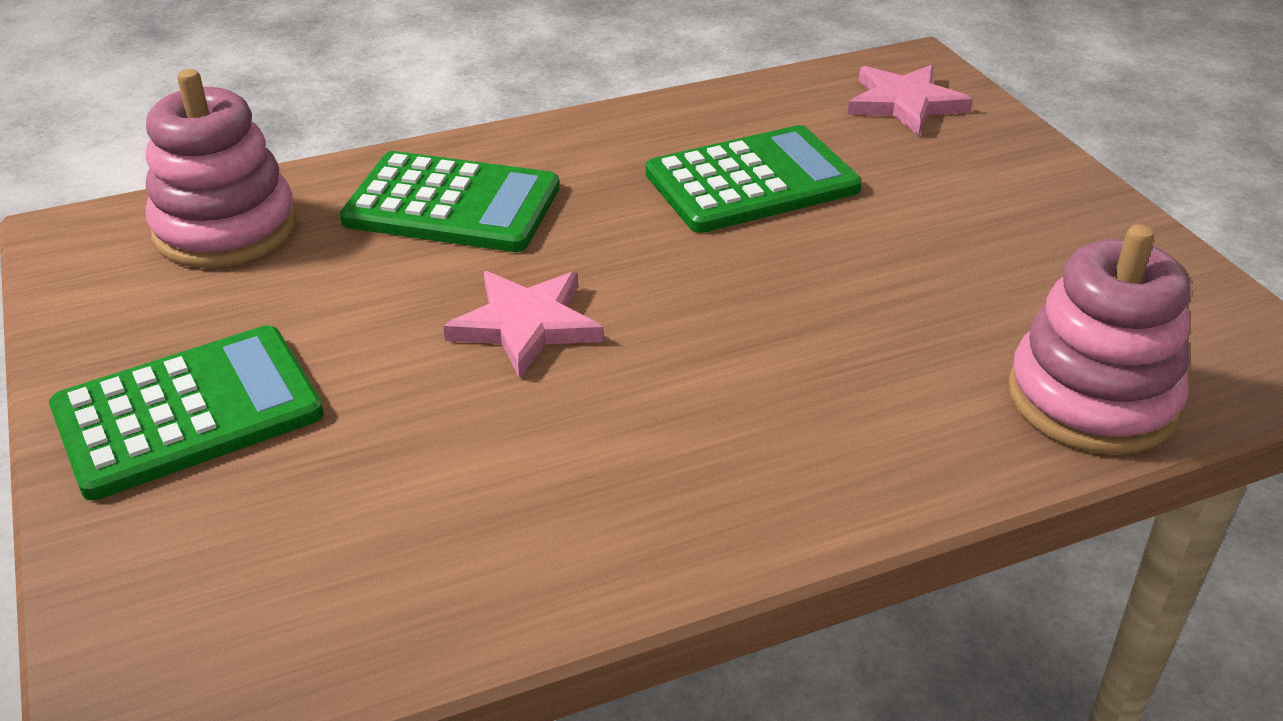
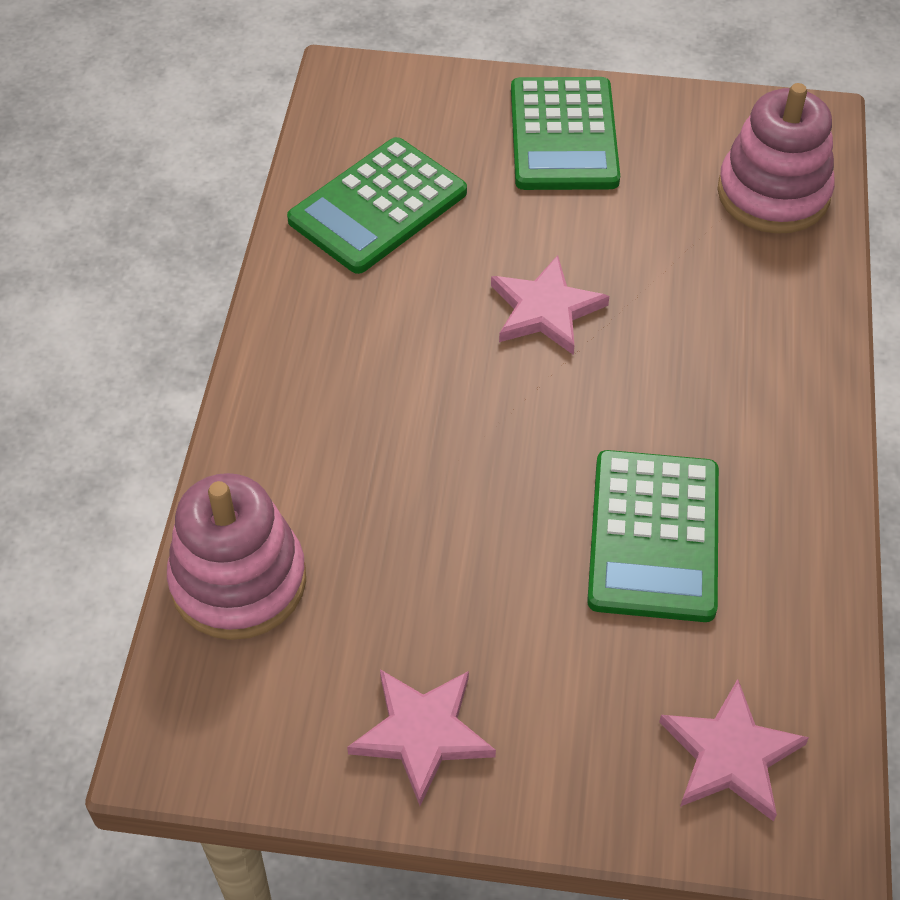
camera: 120 degrees right, 15 degrees up
(452, 205) = (733, 325): green calculator -> green calculator (378, 206)
(1076, 233) = (422, 733): none -> pink star

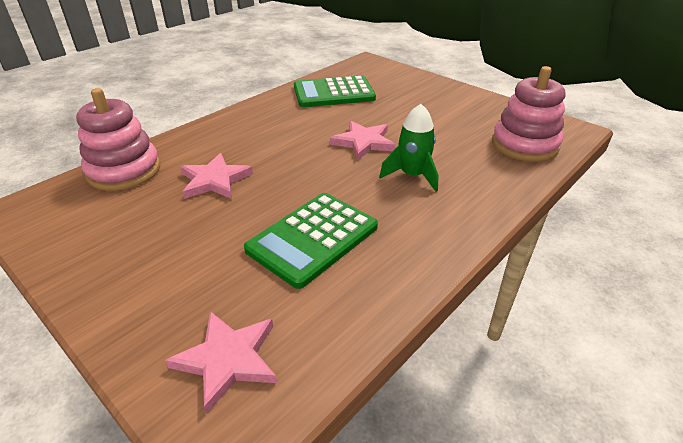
camera: 35 degrees right, 15 degrees down
(422, 733) = (105, 258): pink star -> pink star (214, 180)
(563, 135) = (438, 98): green calculator -> none
(676, 345) = (412, 175): none -> green rocket

